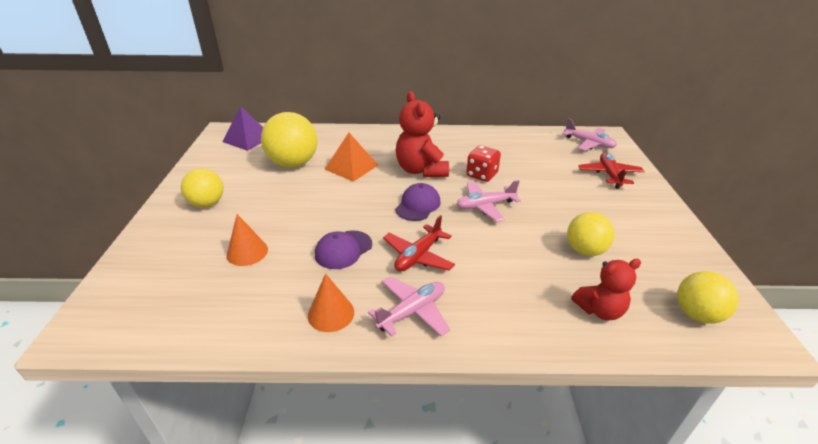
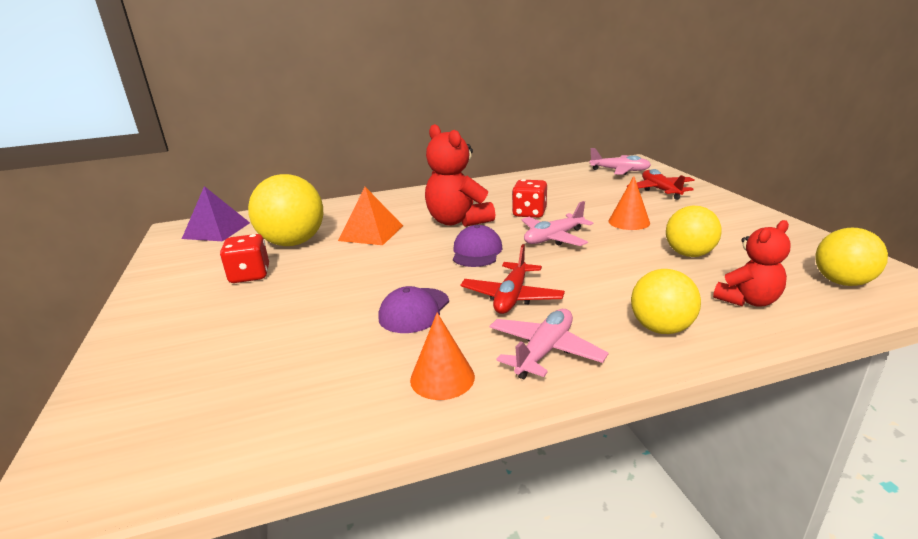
camera: 15 degrees left, 10 degrees down
(207, 203) = (194, 302): yellow ball -> yellow ball (661, 328)
(247, 252) = (283, 340): orange cone -> orange cone (629, 222)
(251, 188) = (250, 275): none -> red dice

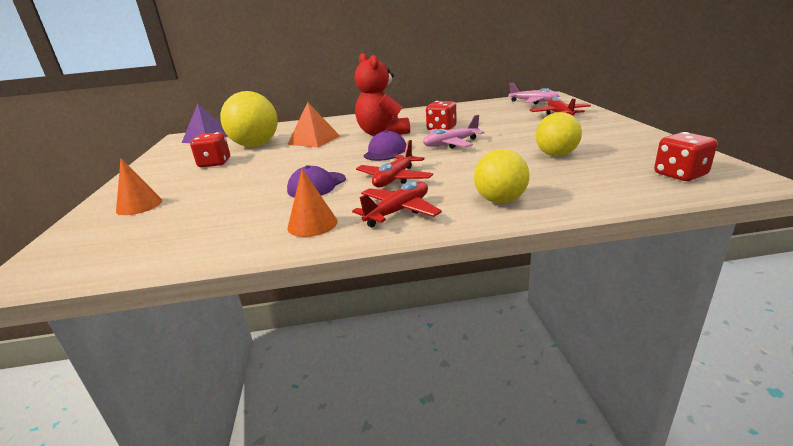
camera: 10 degrees right, 0 degrees up
(544, 351) = (398, 211): pink plane -> red plane
(629, 222) = (519, 134): orange cone -> orange cone (139, 205)
(748, 300) = (586, 185): red teddy bear -> none
(842, 282) = (680, 175): yellow ball -> red dice

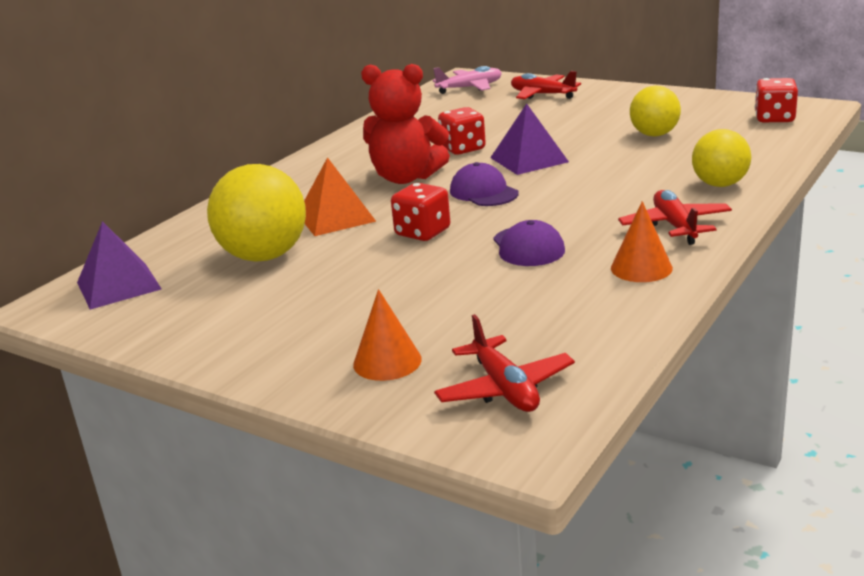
camera: 50 degrees left, 0 degrees up
(214, 163) = (293, 294): red dice -> red dice (422, 232)
(394, 179) = (584, 208): red plane -> red plane (505, 388)
(451, 144) = (528, 159): pink plane -> purple pyramid

